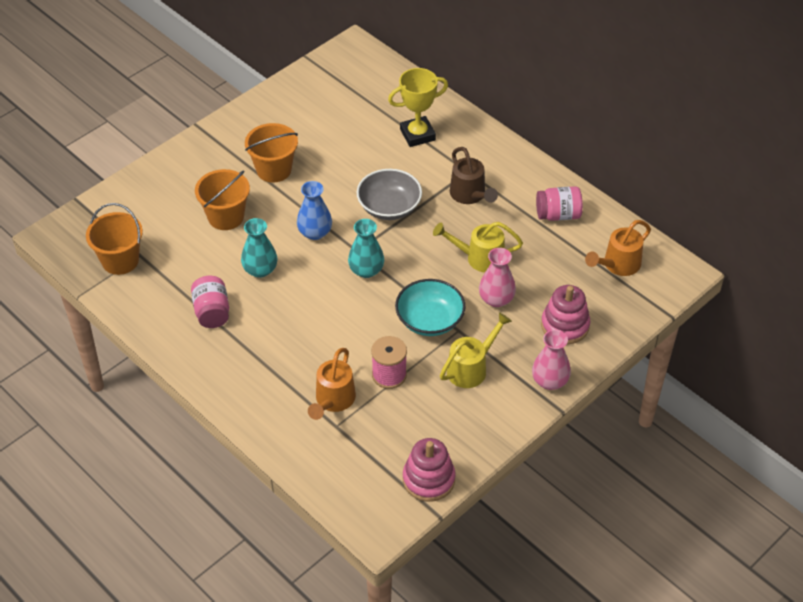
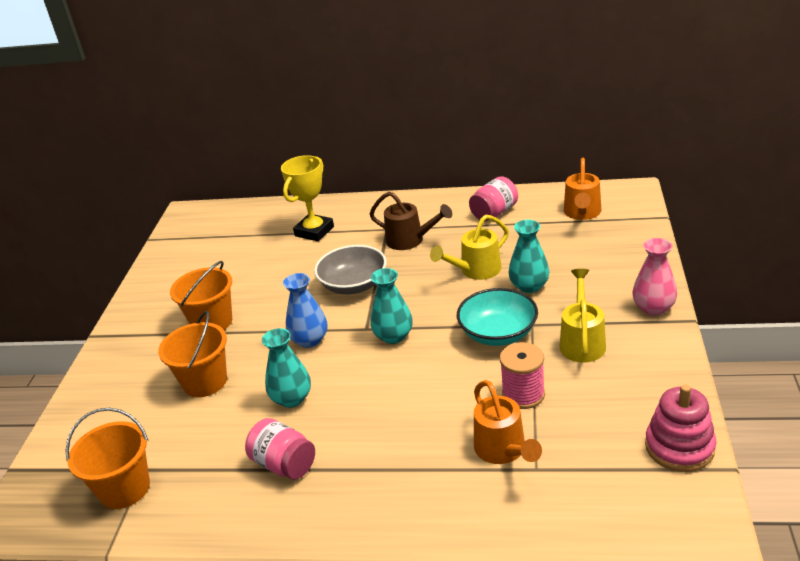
camera: 35 degrees left, 15 degrees down
(496, 299) = (529, 286): pink vase -> turquoise vase
(565, 325) = (605, 268): pink stacking toy -> none

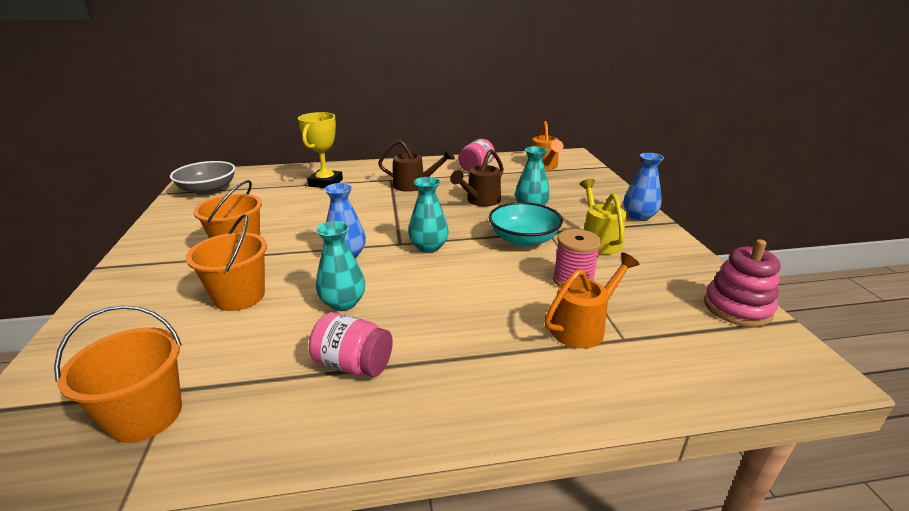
camera: 20 degrees left, 5 degrees down
(353, 285) = (375, 215): grey bowl -> grey bowl (208, 190)
(475, 271) = (480, 201): yellow watering can -> brown watering can
(503, 451) = (583, 327): orange watering can -> orange watering can turned 90 degrees counterclockwise
(653, 308) = (639, 216): pink vase -> blue vase

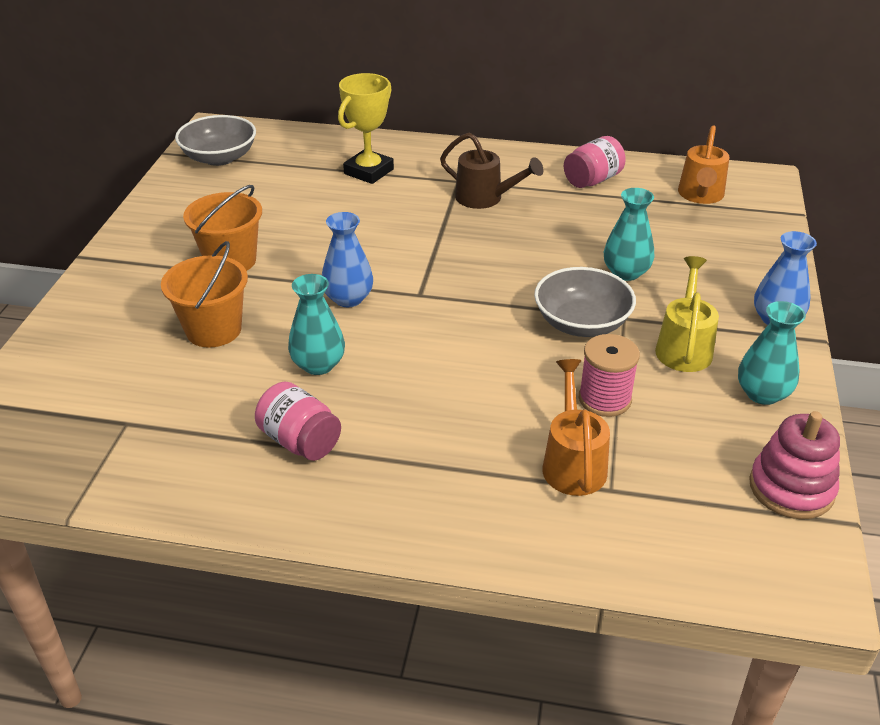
camera: 20 degrees right, 10 degrees up
(146, 415) = (99, 442): orange bucket -> none
(428, 247) = (452, 308): turquoise vase -> turquoise vase (762, 394)
(480, 201) = (562, 245): brown watering can -> none
(523, 239) = (581, 323): turquoise bowl -> grey bowl
(583, 327) = (573, 462): orange watering can -> orange watering can turned 75 degrees counterclockwise

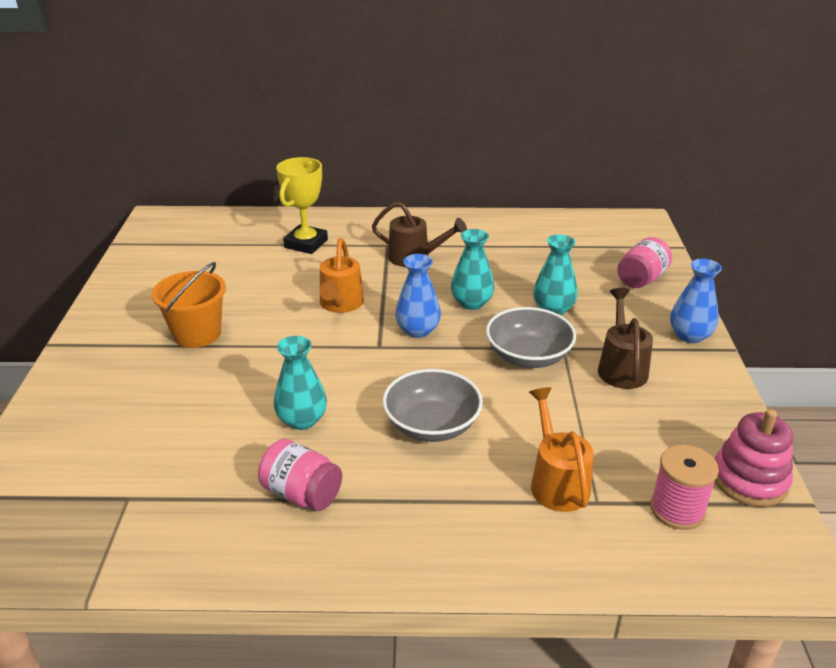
camera: 10 degrees left, 5 degrees down
(213, 330) = (195, 399): orange bucket -> none
(219, 157) = (166, 243): grey bowl -> grey bowl (432, 425)
(348, 298) = (315, 357): blue vase -> blue vase (418, 330)
(592, 180) = (502, 234): pink jar -> pink jar (641, 279)
(604, 399) = (567, 421): pink spool -> pink spool (677, 509)
(684, 346) = (621, 367): yellow watering can -> brown watering can
(700, 196) = (595, 239): orange watering can -> orange watering can (340, 304)
(762, 394) = (699, 400): turquoise vase -> turquoise vase (471, 303)

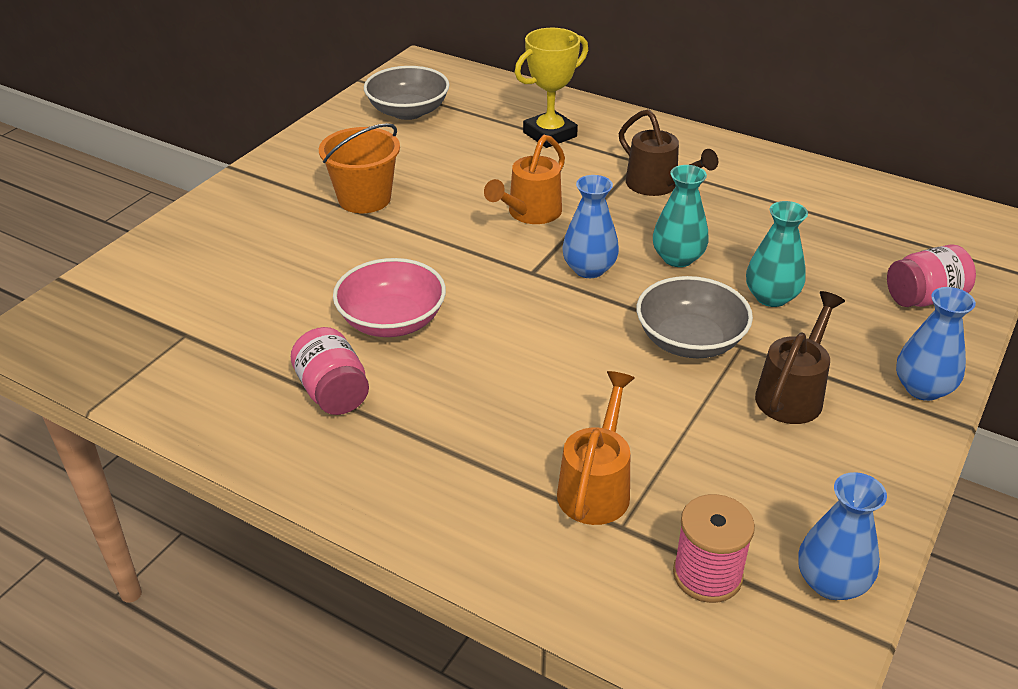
camera: 30 degrees right, 5 degrees up
(302, 420) = (392, 321): turquoise vase -> pink bowl
(432, 425) = (515, 375): grey bowl -> grey bowl (408, 111)
(749, 480) = (831, 582): pink stacking toy -> blue vase

